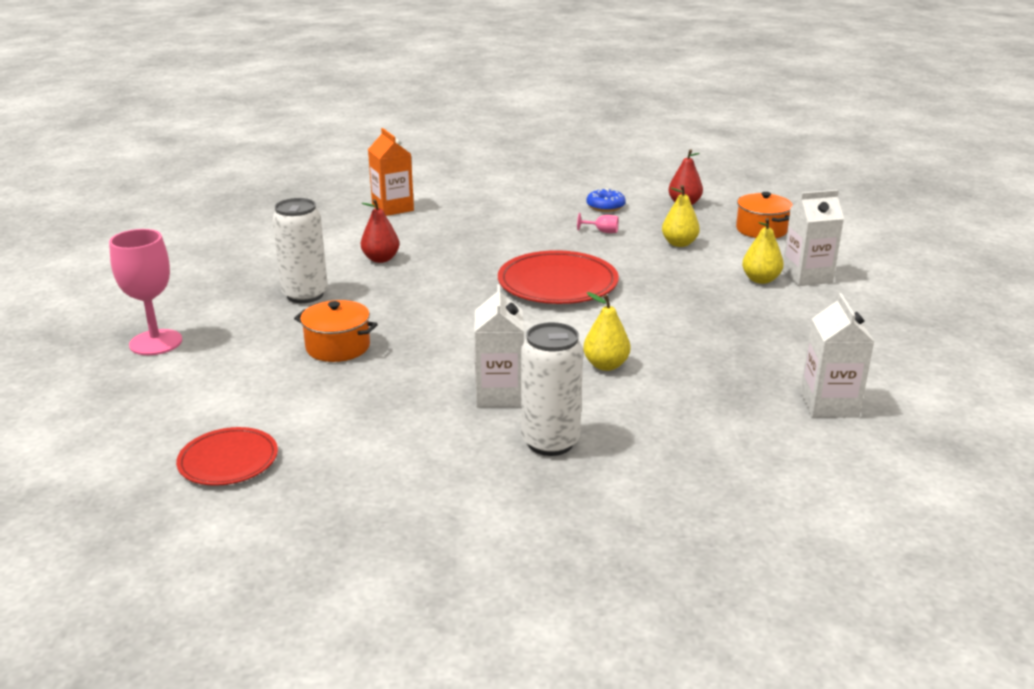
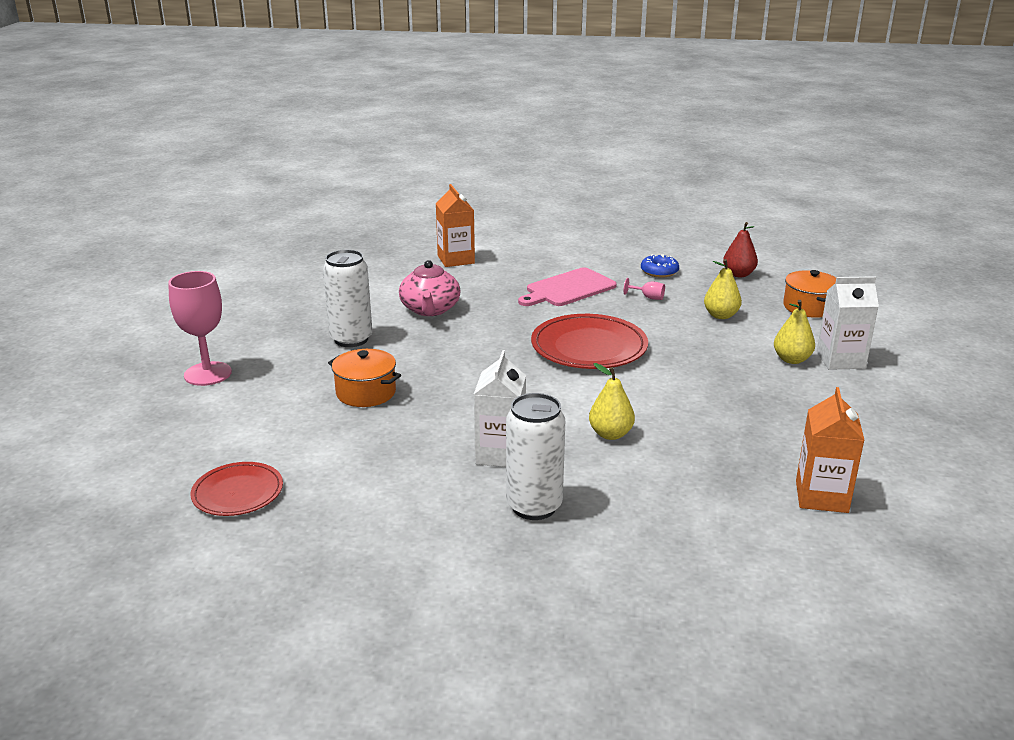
camera: 10 degrees right, 0 degrees up
(381, 259) = (430, 309): red pear -> pink teapot
(519, 229) = (568, 289): none -> pink cutting board
(829, 405) = (821, 496): white carton -> orange carton

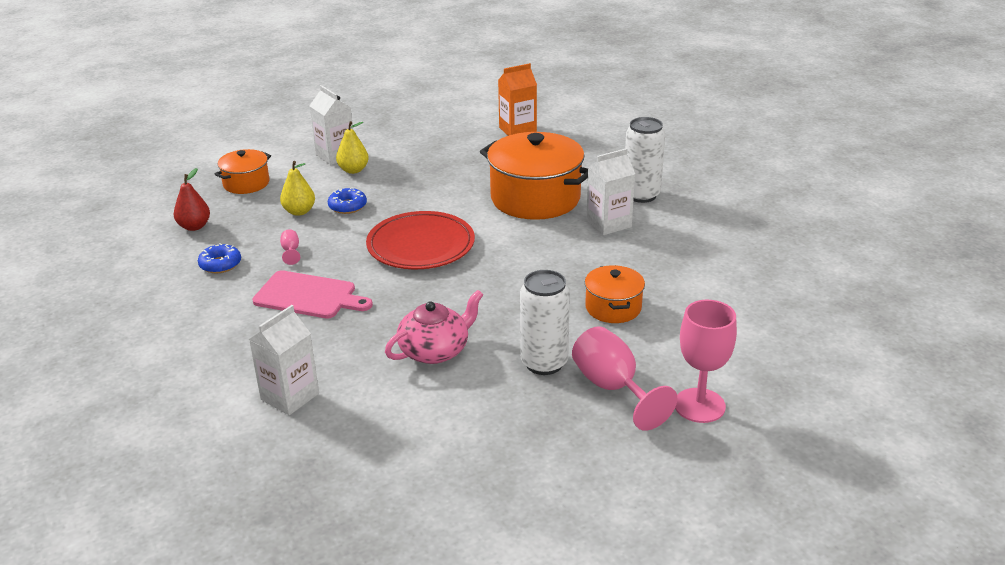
camera: 125 degrees left, 5 degrees up
(238, 493) = (784, 291): red plate -> none
(282, 352) = (613, 388): none -> pink goblet
(456, 259) = (290, 396): orange carton -> white carton
(610, 434) = (535, 198): yellow pear -> orange pot
(707, 337) = (347, 206): none -> blue donut

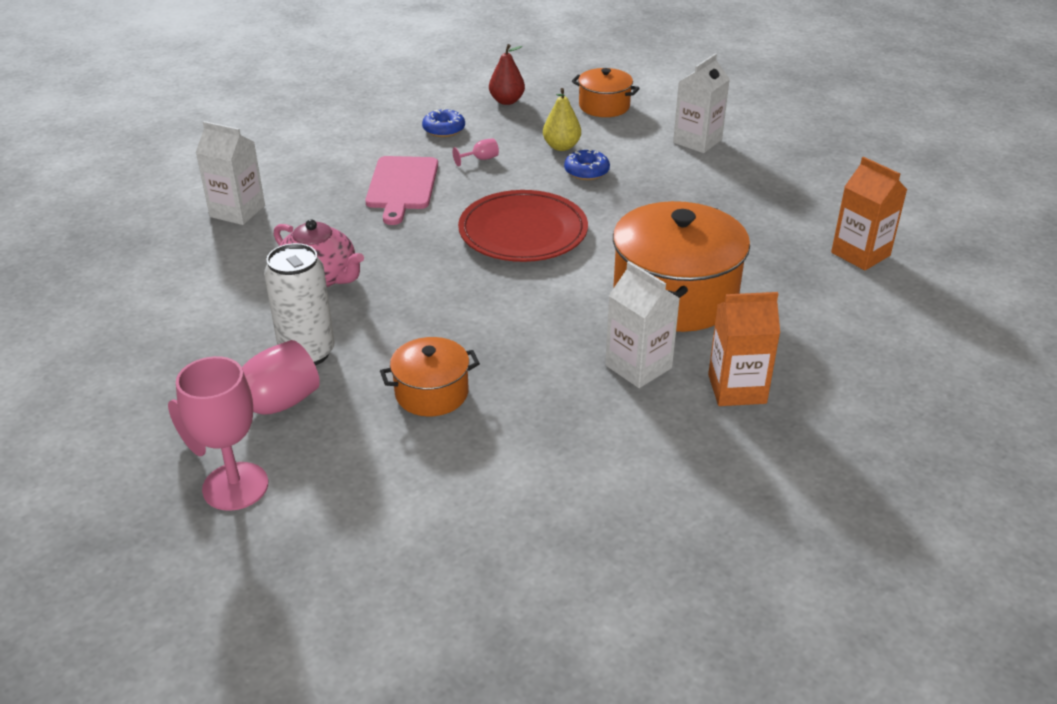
camera: 75 degrees right, 5 degrees up
(353, 170) = (670, 158): yellow pear -> none
(641, 195) = (737, 389): white can -> orange carton

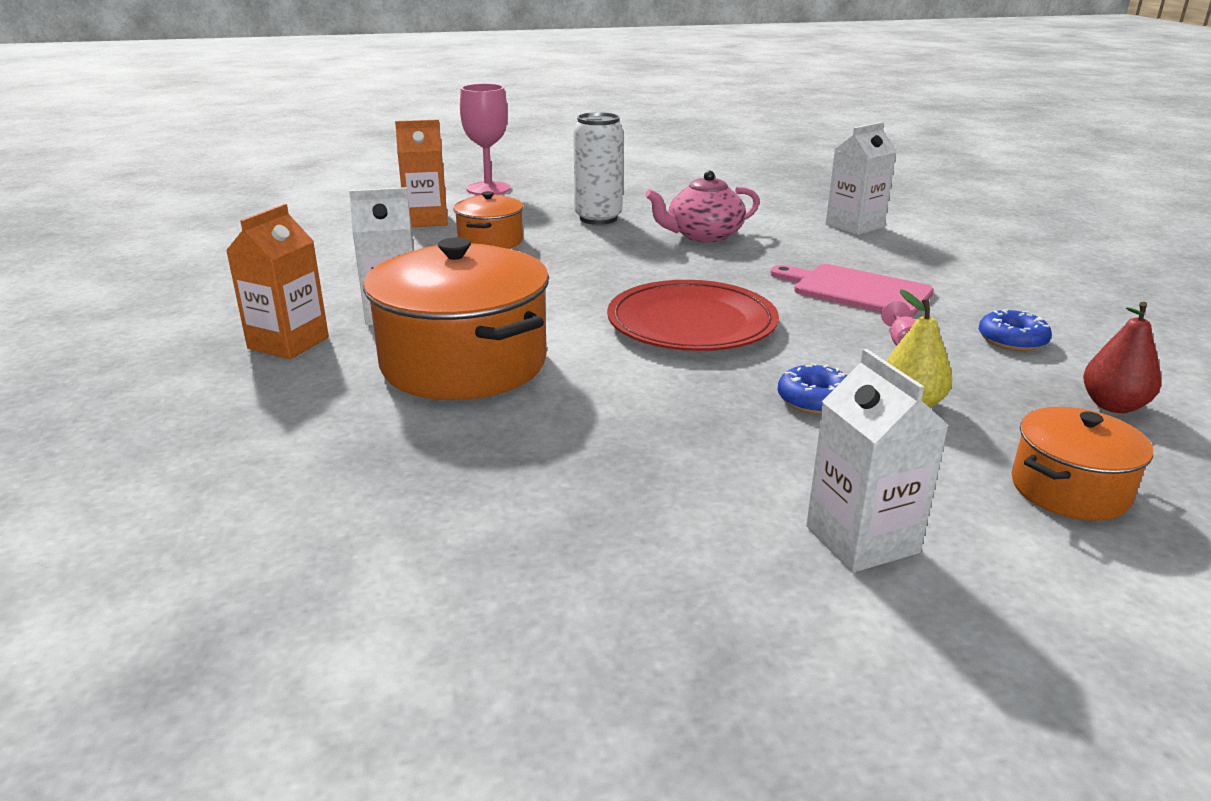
camera: 120 degrees right, 10 degrees down
(265, 411) = (549, 202): pink goblet -> none
(860, 254) = (343, 539): orange carton -> orange carton (426, 220)

